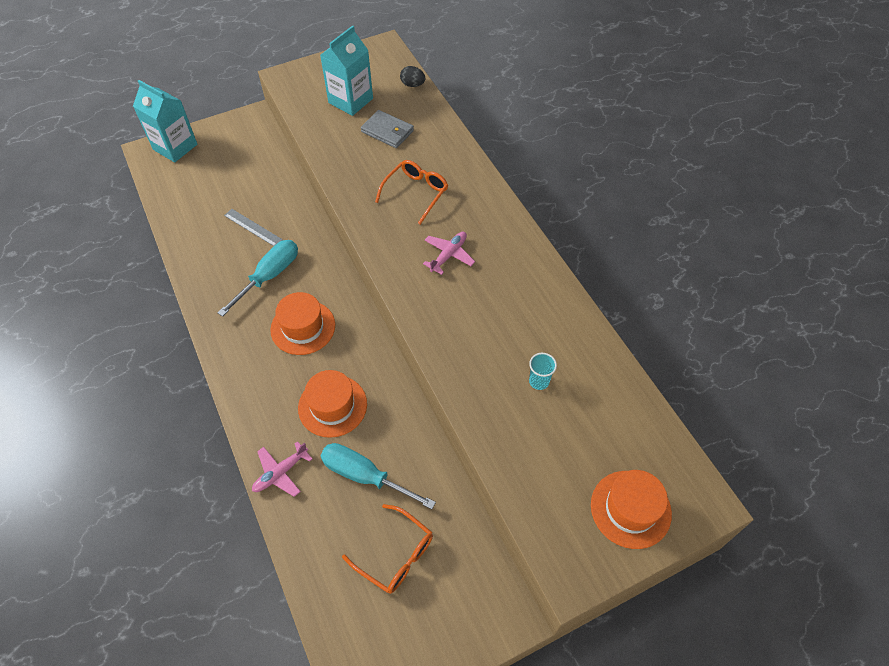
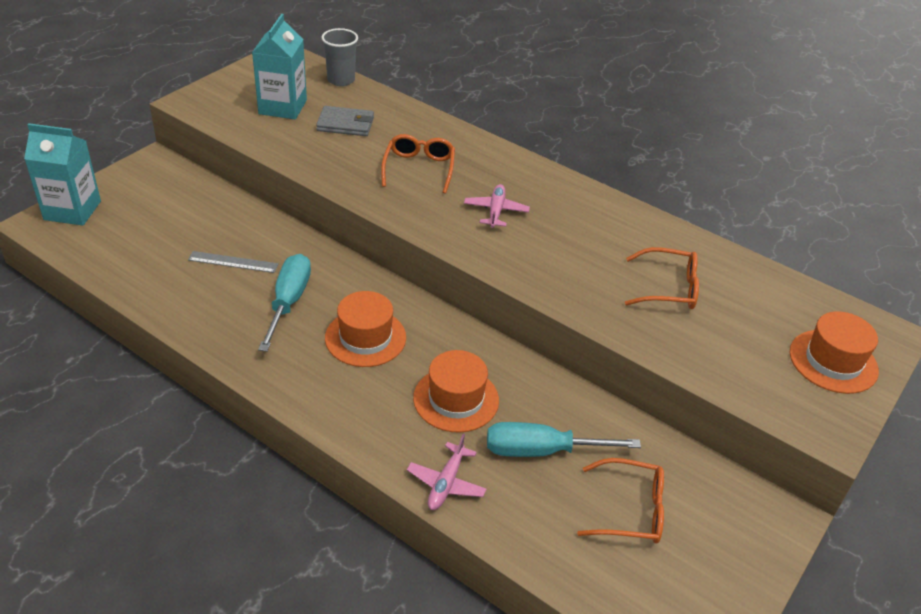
camera: 30 degrees left, 15 degrees down
(412, 85) = (341, 80): black egg -> grey cup
(539, 381) = (668, 288): turquoise cup -> orange glasses

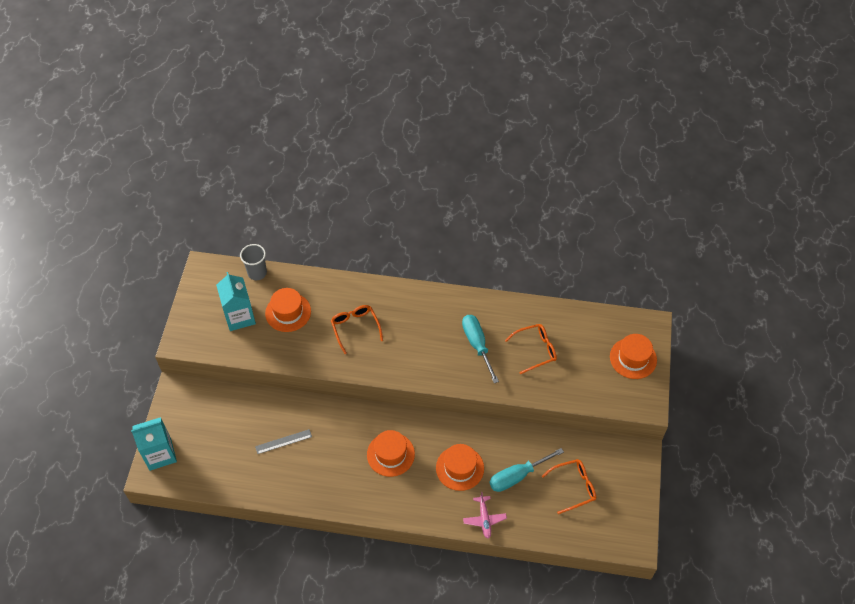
camera: 25 degrees left, 15 degrees up
(288, 302) = (334, 452): turquoise screwdriver -> turquoise screwdriver (477, 345)
(345, 124) = (288, 312): grey wallet -> orange hat
(496, 211) = (418, 340): pink plane -> none

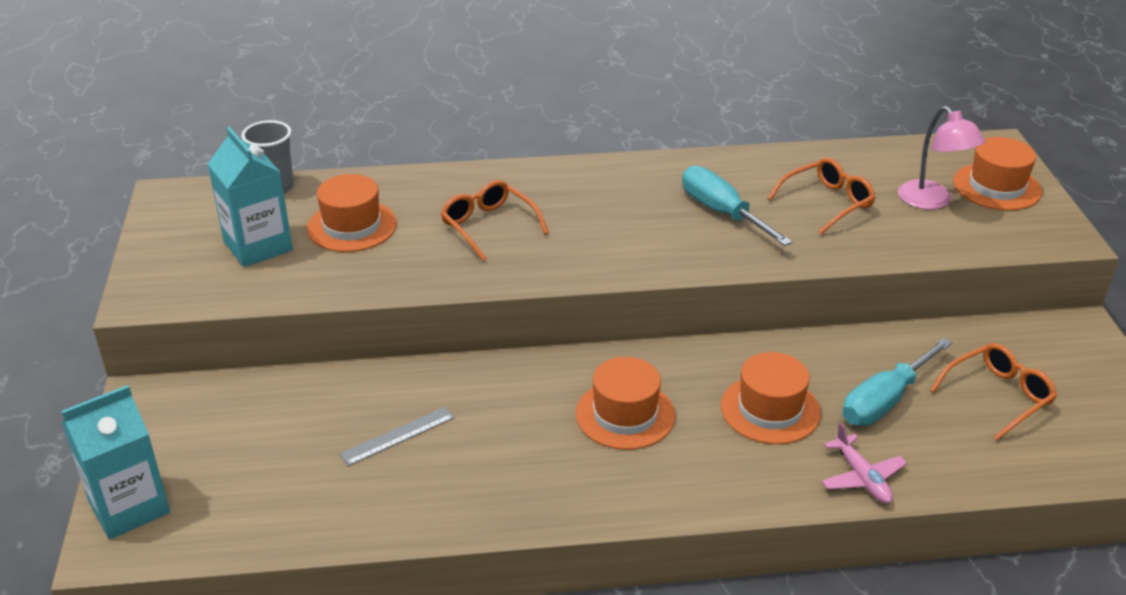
camera: 15 degrees left, 20 degrees down
(591, 362) = (932, 201): none -> pink lamp

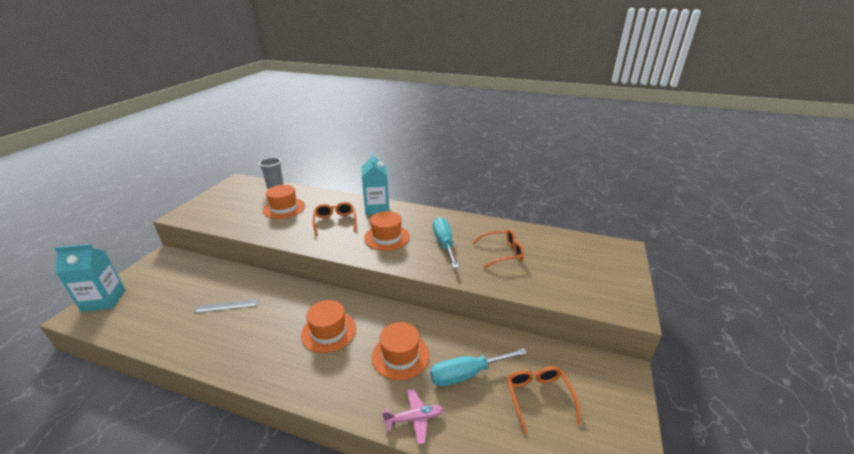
camera: 25 degrees right, 5 degrees down
(258, 246) = (242, 207): turquoise carton -> turquoise carton (377, 208)
(862, 478) = (414, 419): pink plane -> pink plane turned 105 degrees counterclockwise
(932, 201) = (562, 267): pink lamp -> none
(997, 187) = (608, 270): orange hat -> orange hat (387, 237)
(998, 396) = (538, 397): orange glasses -> orange glasses turned 90 degrees counterclockwise

